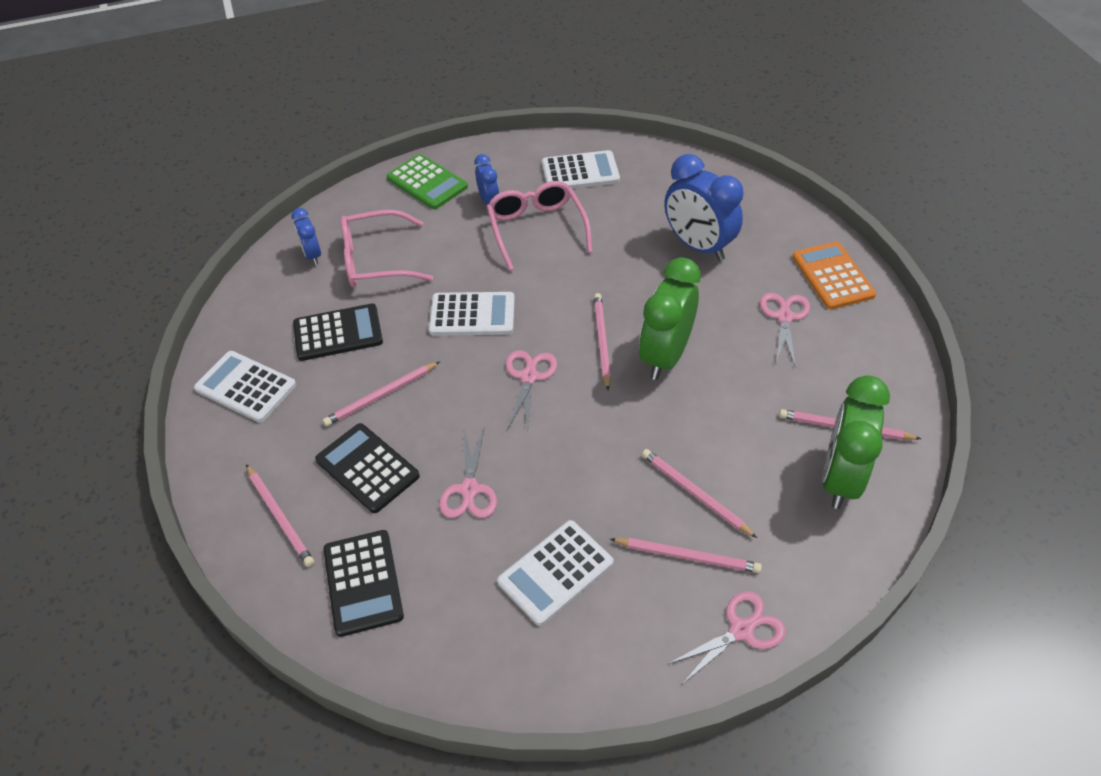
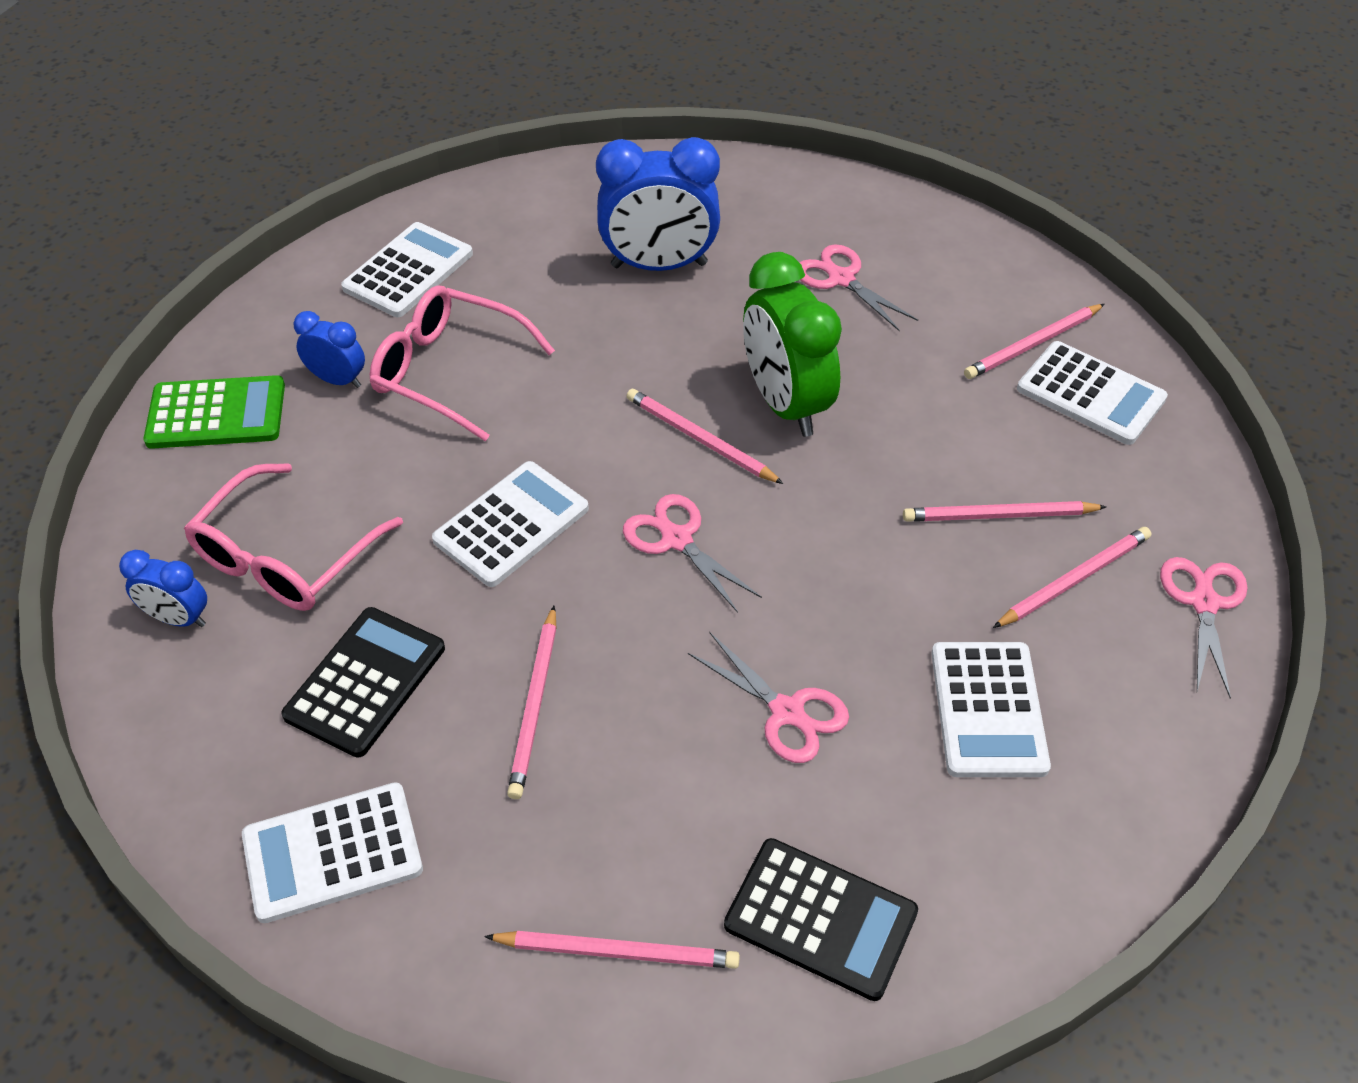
camera: 50 degrees left, 0 degrees up
(367, 468) = (640, 797): black calculator -> none
(832, 276) = (829, 206): orange calculator -> none
(840, 478) = (1090, 394): green clock -> white calculator

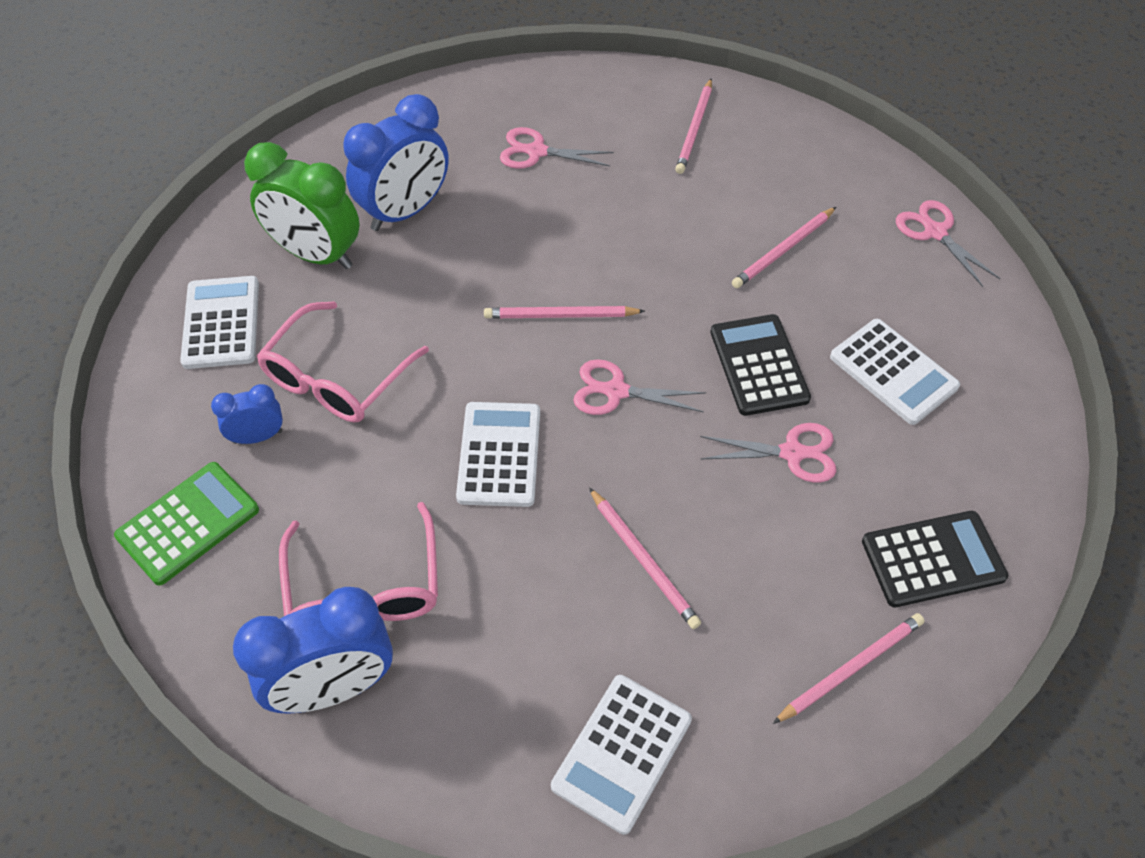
camera: 40 degrees left, 5 degrees up
(178, 618) = (333, 688): blue clock -> blue clock, size x1.93
(365, 682) = (519, 629): black calculator -> black calculator (759, 365)
(449, 372) = (337, 378): pink glasses -> pink glasses turned 45 degrees counterclockwise
(785, 404) = (589, 258): green clock -> green clock (316, 255)
(1073, 580) = (860, 263): pink pencil -> none
(1090, 394) = (757, 142): white calculator -> none

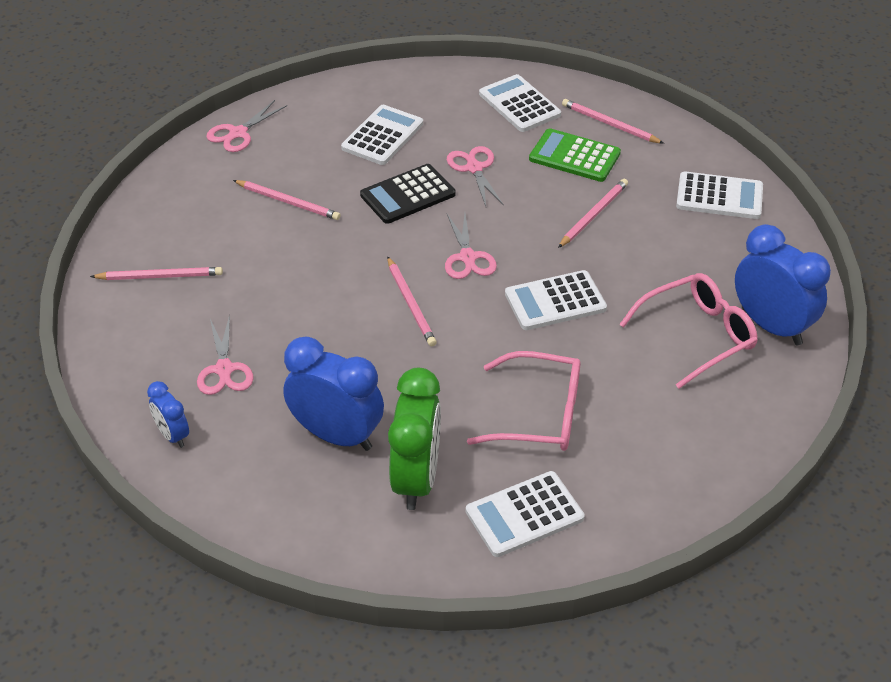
camera: 110 degrees left, 10 degrees down
(188, 523) = (714, 450): green calculator -> green calculator (574, 156)
(258, 436) = (619, 441): blue clock -> blue clock (172, 435)
(933, 559) = (519, 104): black calculator -> white calculator

